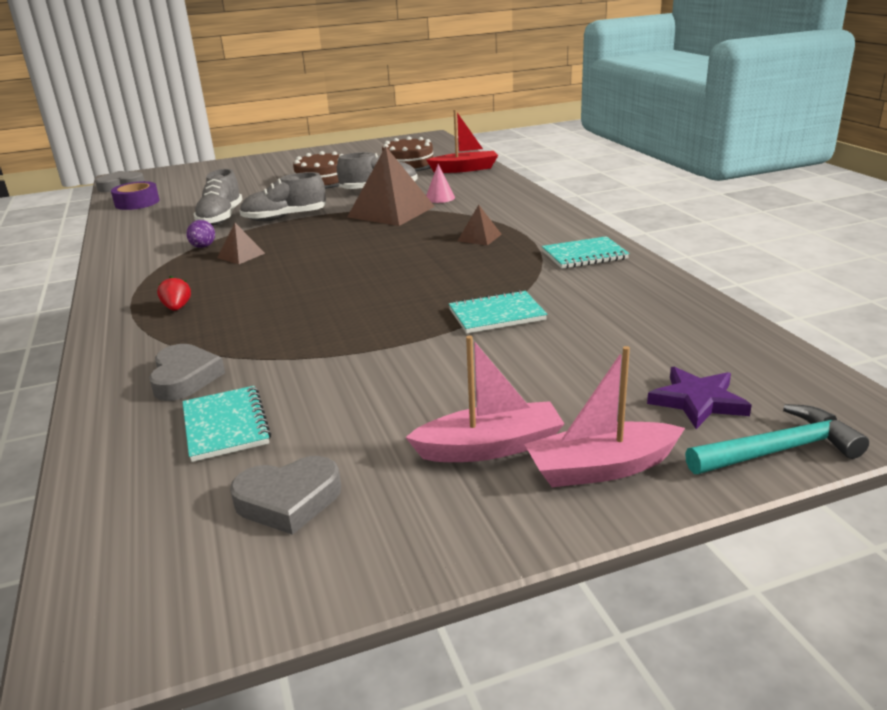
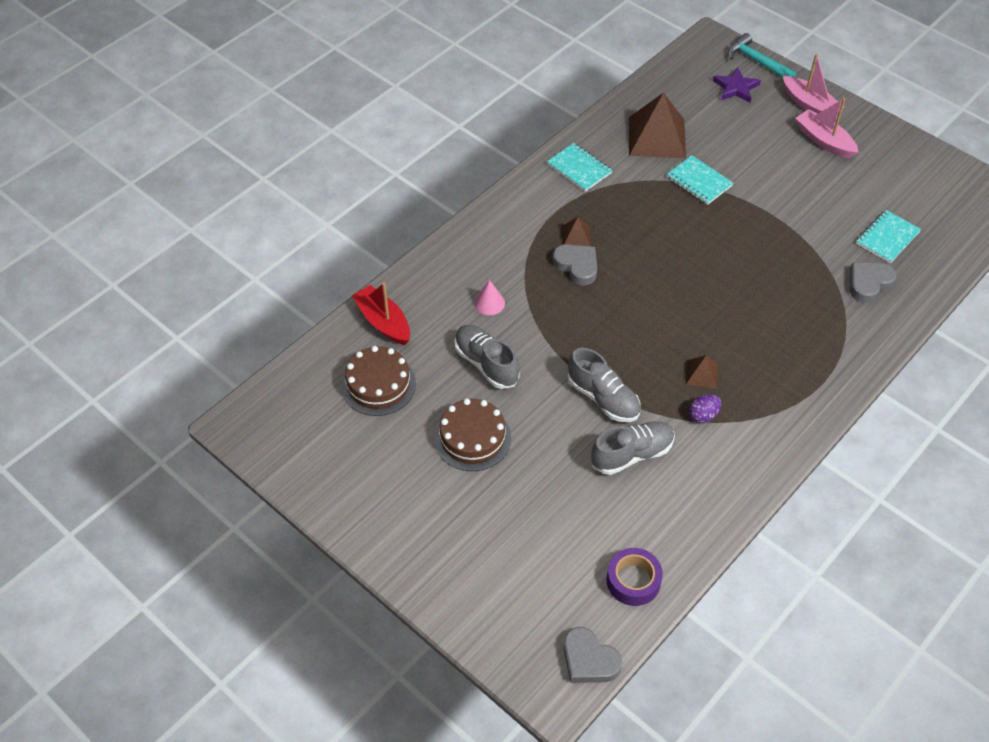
camera: 120 degrees left, 25 degrees up
(177, 308) = (805, 350): red strawberry -> none
(288, 500) = (908, 186): grey heart -> grey heart (577, 266)
(391, 211) = (545, 322): brown pyramid -> brown pyramid (657, 137)

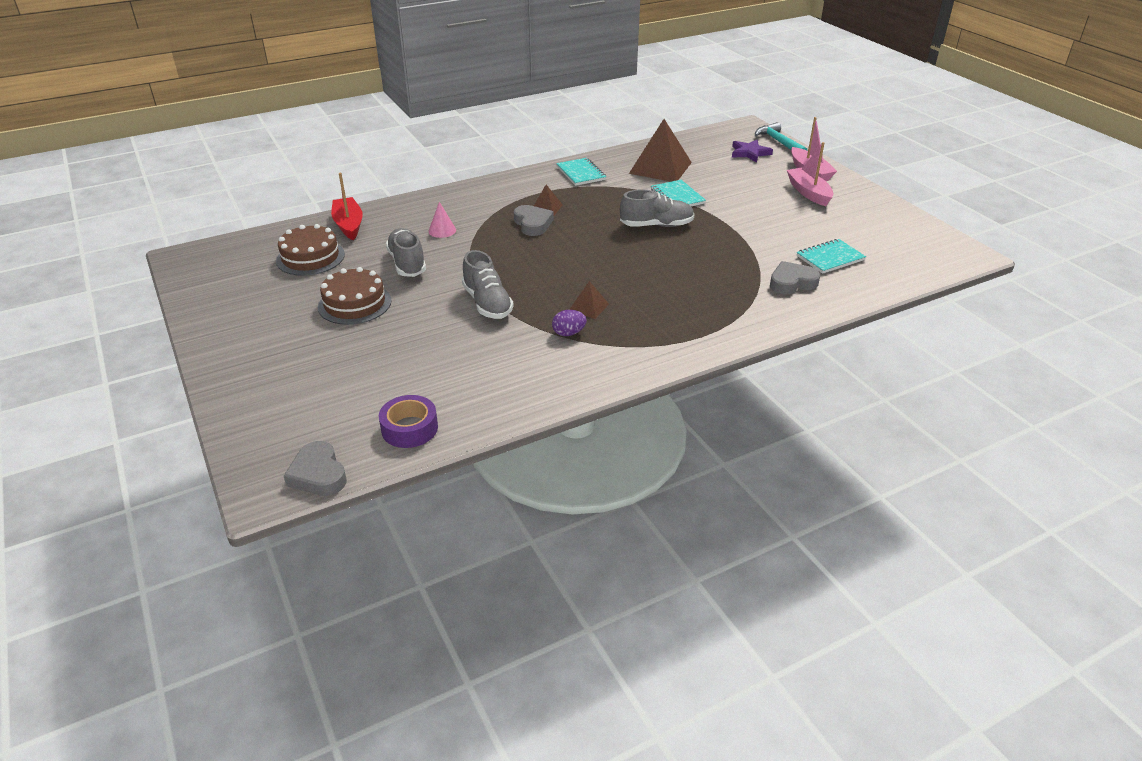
camera: 20 degrees right, 15 degrees down
(632, 454) = (482, 343): grey shoe -> grey shoe (656, 225)

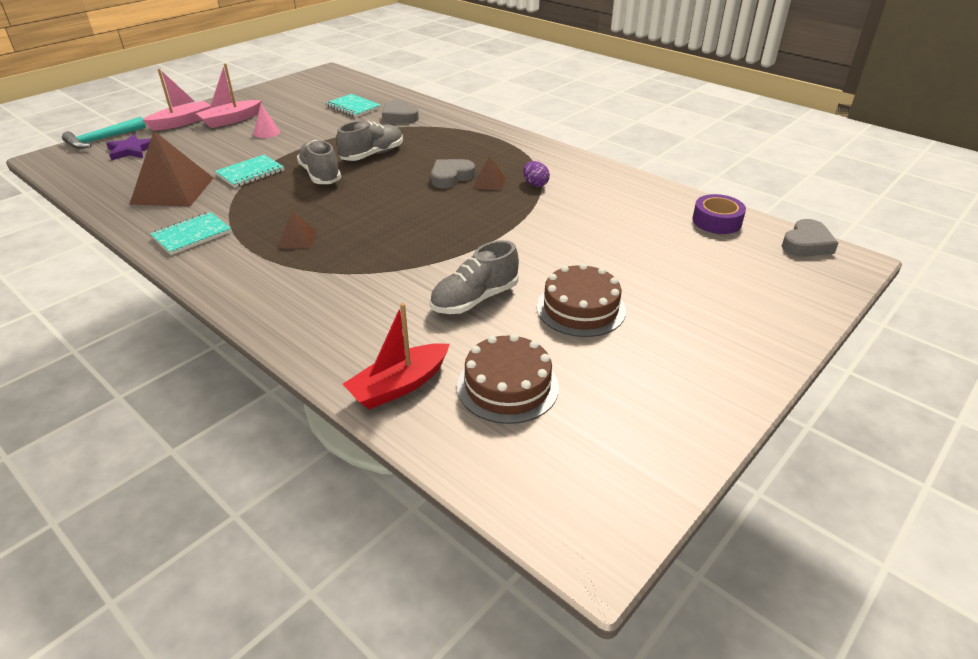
camera: 110 degrees left, 0 degrees up
(442, 230) = (382, 297): pink cone -> pink cone (267, 132)
(487, 303) = (519, 230): grey shoe -> grey shoe (372, 155)
(533, 224) = (341, 240): grey heart -> grey heart (451, 177)

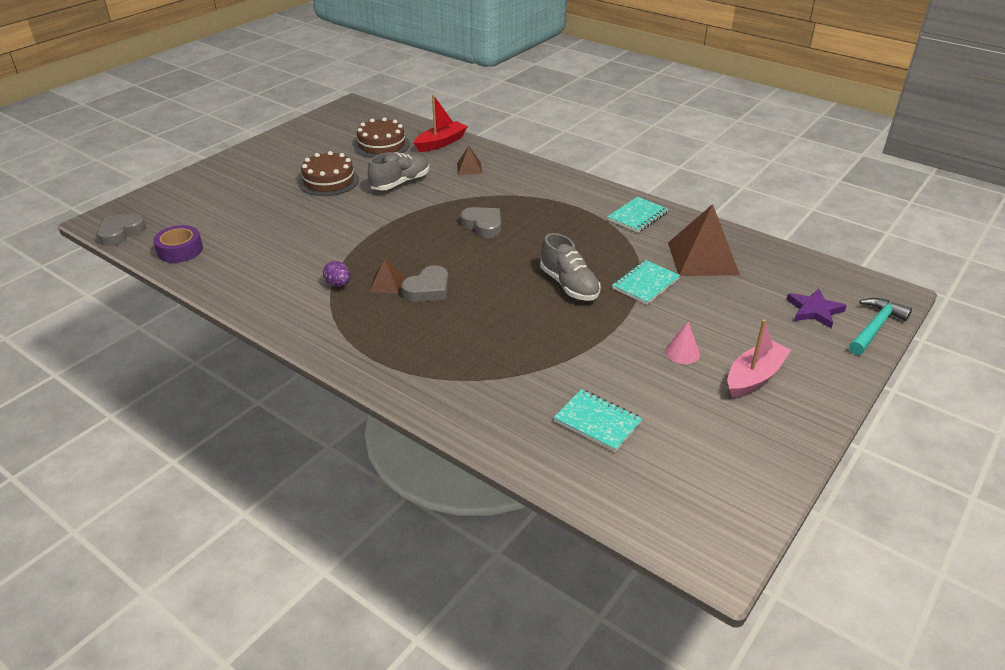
camera: 175 degrees right, 0 degrees up
(182, 122) = (816, 368): pink boat -> none
(297, 239) = (548, 217): brown pyramid -> brown pyramid (469, 168)
(372, 155) = (525, 318): grey shoe -> none
(399, 116) = (517, 401): grey heart -> grey heart (483, 225)

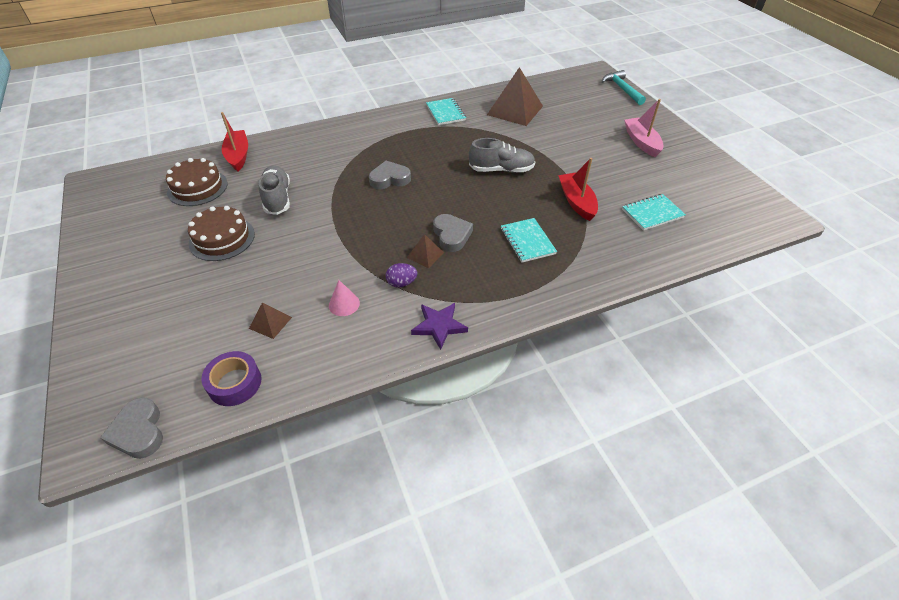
camera: 60 degrees left, 10 degrees up
(469, 168) = (297, 156): brown pyramid -> brown pyramid (270, 323)
(562, 355) = (576, 202): none -> red boat
(645, 284) = (525, 140): turquoise notebook -> turquoise notebook (527, 241)
(682, 352) = (604, 156): pink cone -> pink cone (344, 304)
(814, 310) = (595, 99): purple star -> purple star (439, 326)

